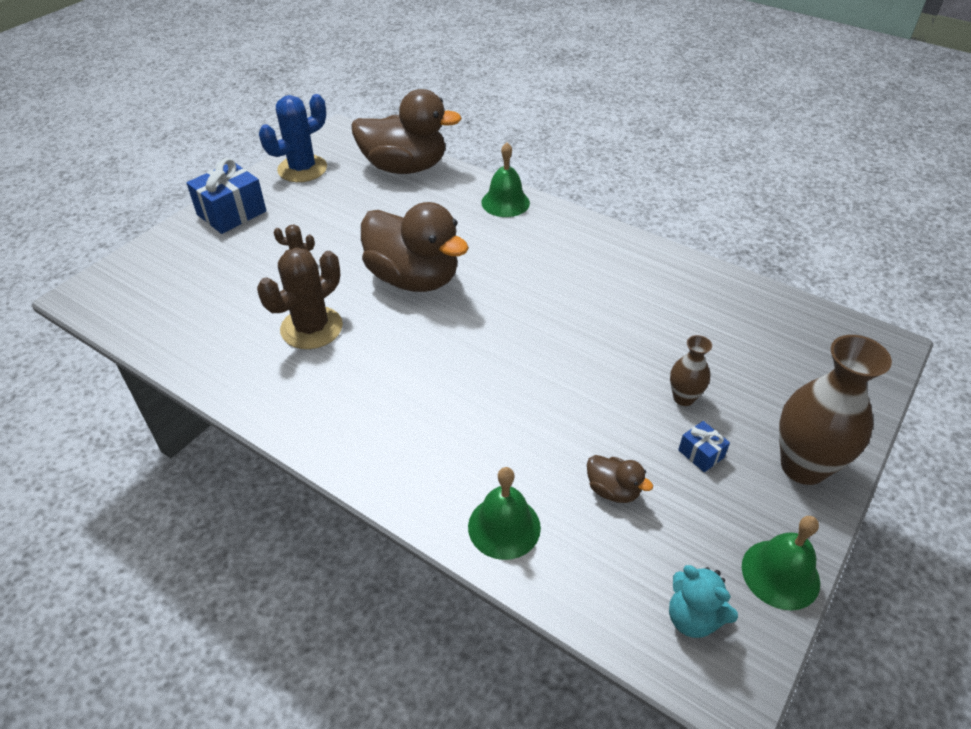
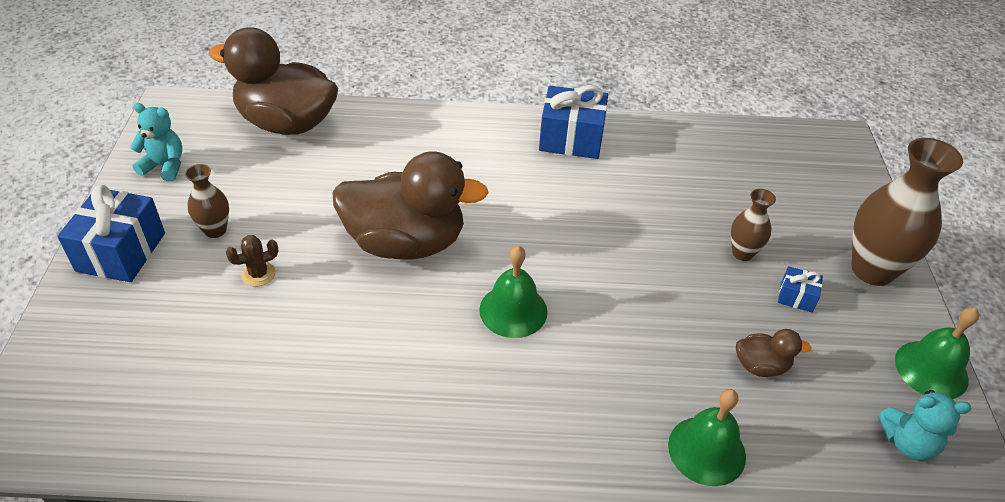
camera: 35 degrees left, 0 degrees up
(297, 221) = (215, 230): none -> brown vase
(302, 169) = (165, 166): blue cactus -> turquoise teddy bear
(311, 328) = (344, 345): brown cactus -> none
(405, 167) = (287, 123): brown duck -> brown duck turned 135 degrees counterclockwise
(505, 202) = (428, 125): green bell -> green bell (513, 310)
(613, 252) = (571, 139): none -> blue gift

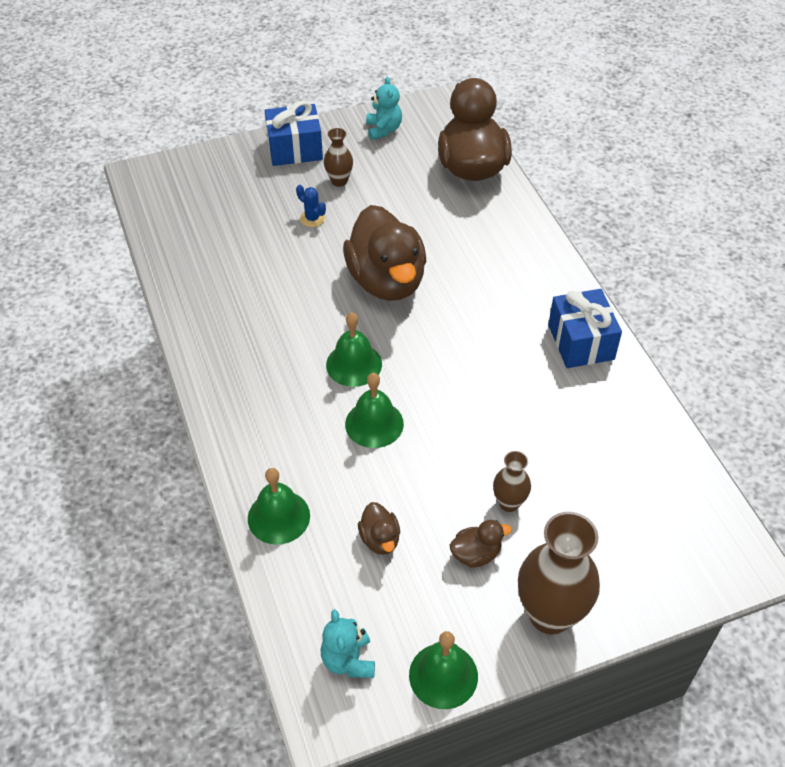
camera: 70 degrees right, 5 degrees up
(258, 274) = (312, 218): brown cactus -> blue cactus
(606, 320) = (374, 424): none -> green bell
(796, 297) = (476, 554): blue gift -> brown duck

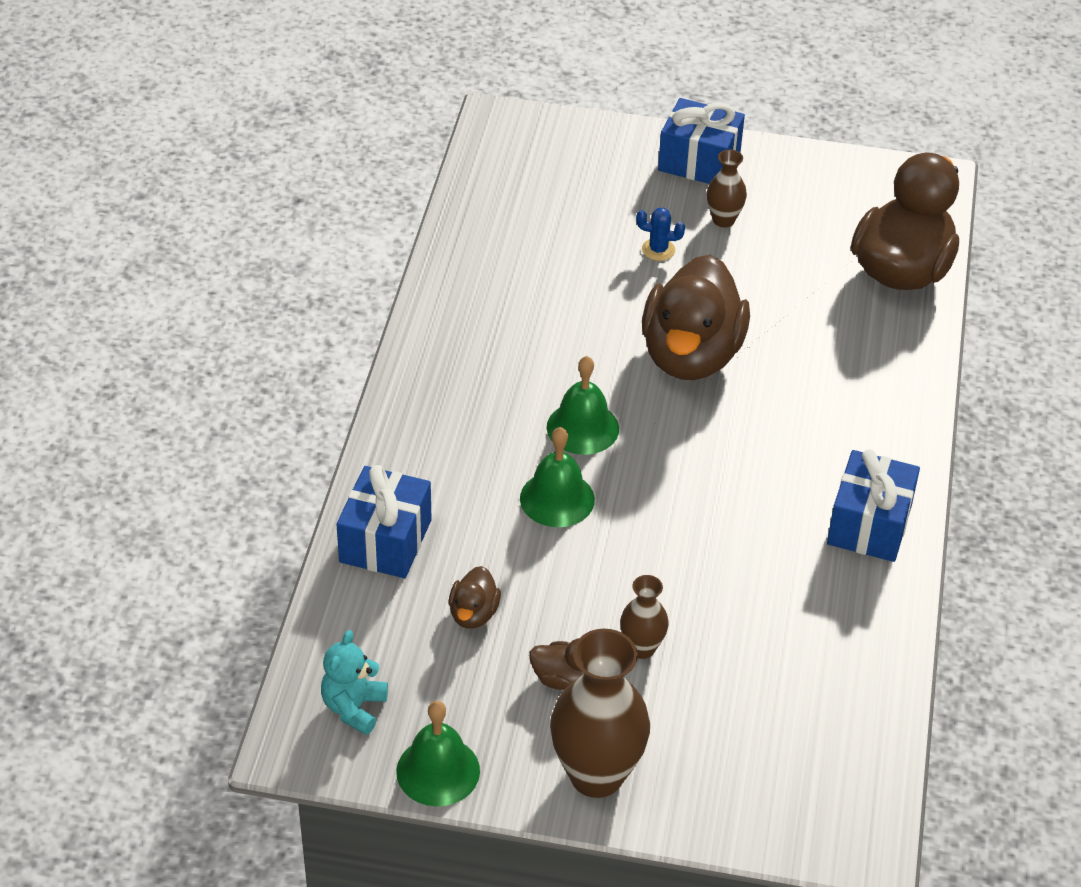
camera: 30 degrees right, 5 degrees down
(278, 517) = (385, 541): green bell -> blue gift
(312, 218) = (658, 250): blue cactus -> blue cactus turned 60 degrees counterclockwise
(383, 130) = (826, 181): turquoise teddy bear -> none

